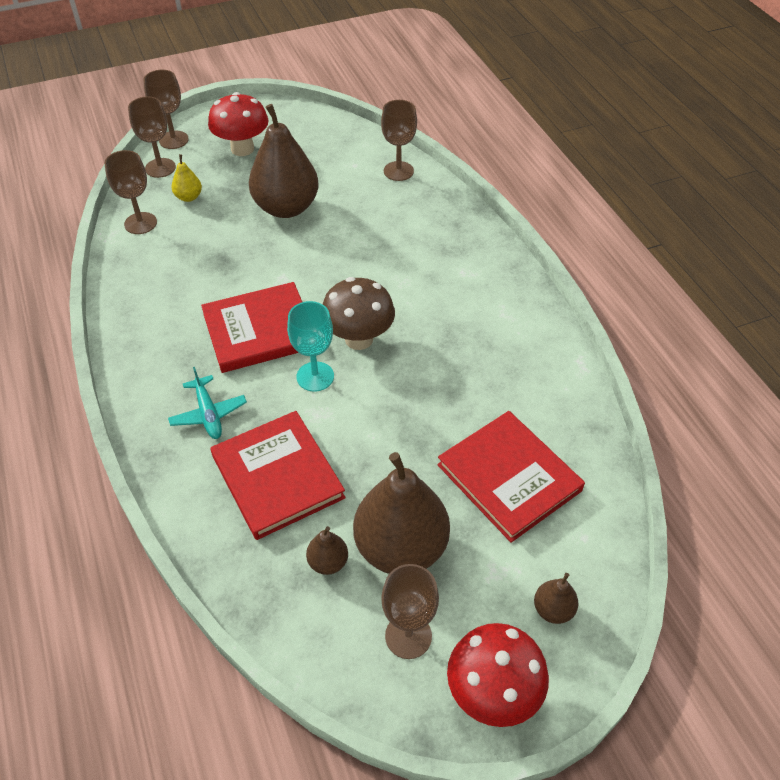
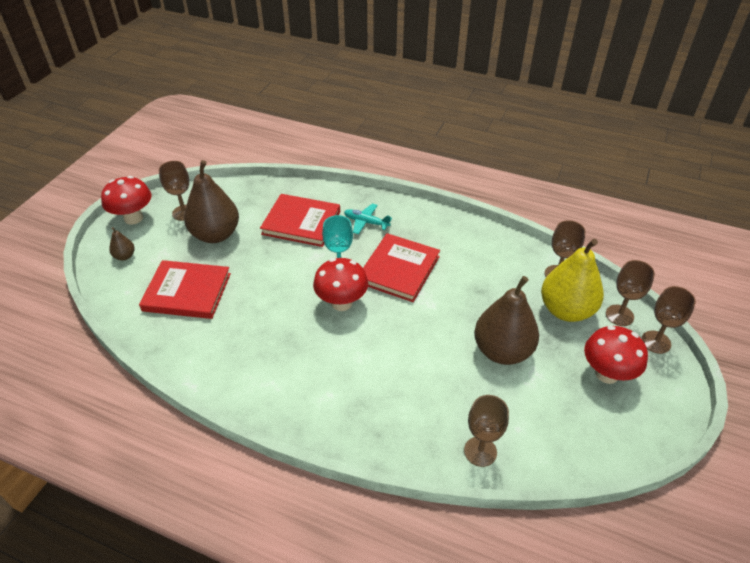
camera: 135 degrees right, 5 degrees down
(189, 197) = (566, 310): yellow pear -> yellow pear, size x2.29
(328, 562) = (242, 212): brown pear -> none
(359, 339) = (341, 303): brown mushroom -> red mushroom

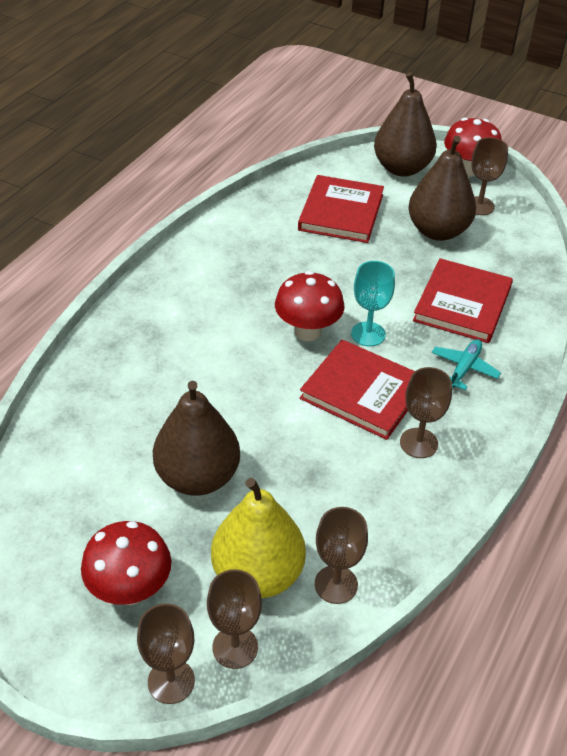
camera: 95 degrees right, 0 degrees up
(124, 256) = (402, 168): brown pear -> brown pear, size x2.29
(480, 451) = (61, 425): brown goblet -> brown goblet (418, 443)

